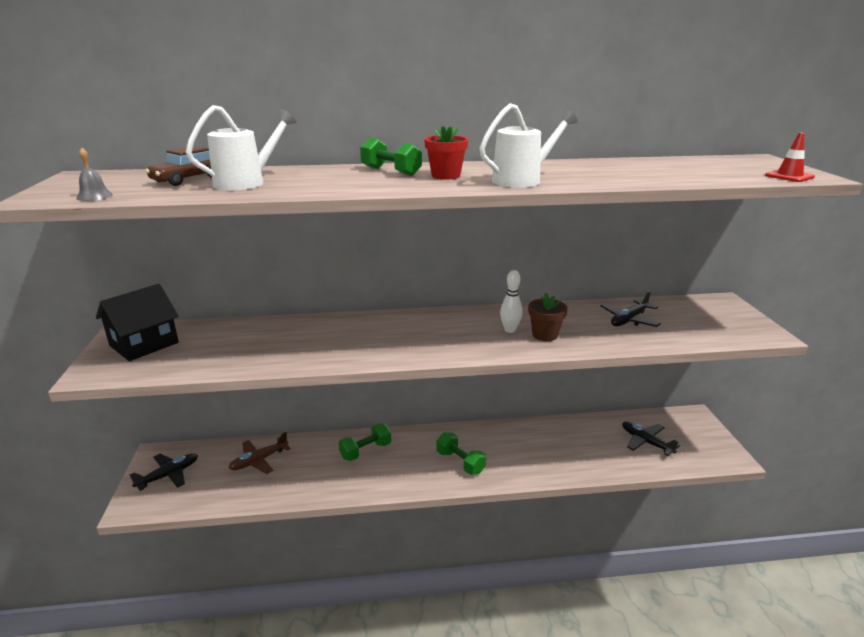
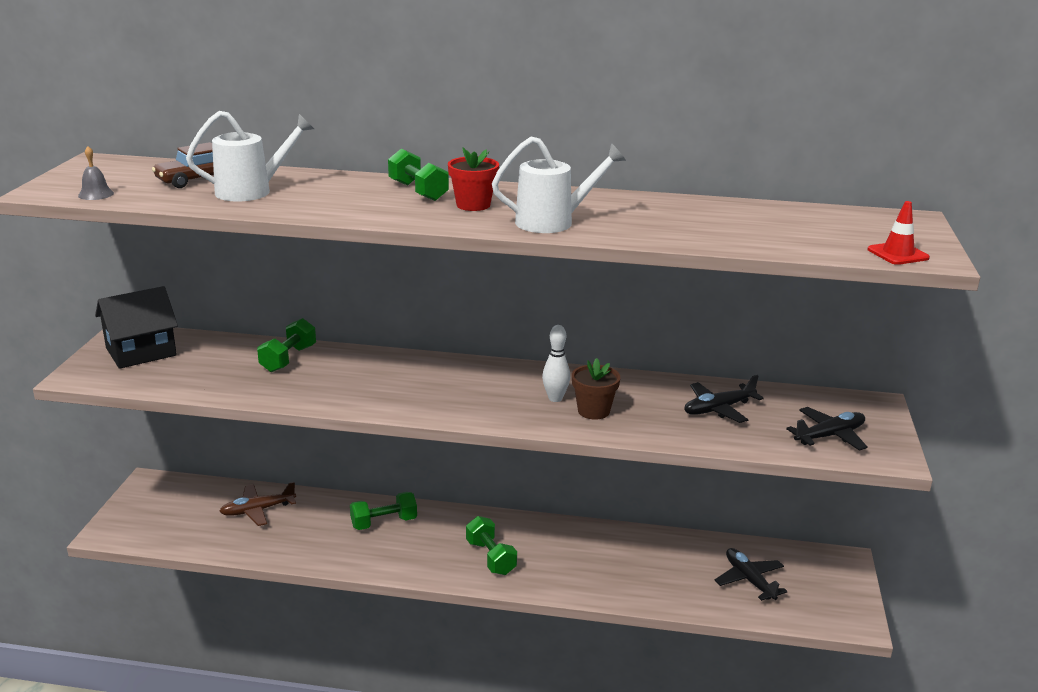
camera: 15 degrees right, 0 degrees up
(169, 475) = (155, 507): black plane -> black plane (830, 436)
(279, 331) = (288, 359): none -> green dumbbell

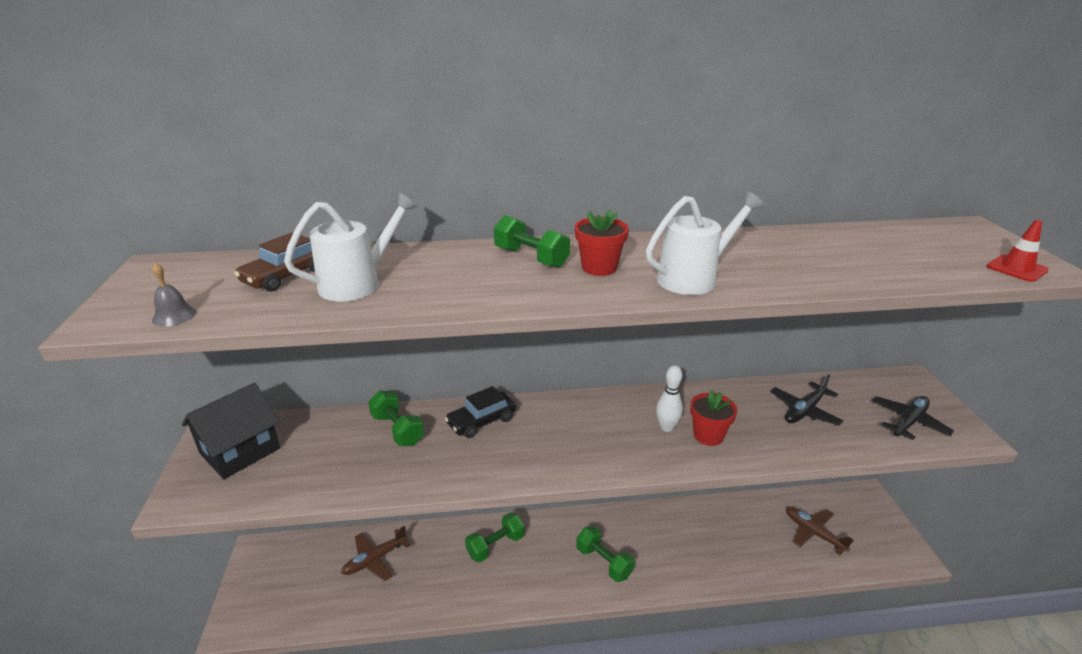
camera: 15 degrees left, 5 degrees up
(288, 359) = (397, 429): green dumbbell -> green dumbbell turned 45 degrees counterclockwise
(372, 365) = (481, 421): none -> black car
(593, 411) = (708, 435): brown flower pot -> red flower pot
(749, 580) = (813, 533): black plane -> brown plane

